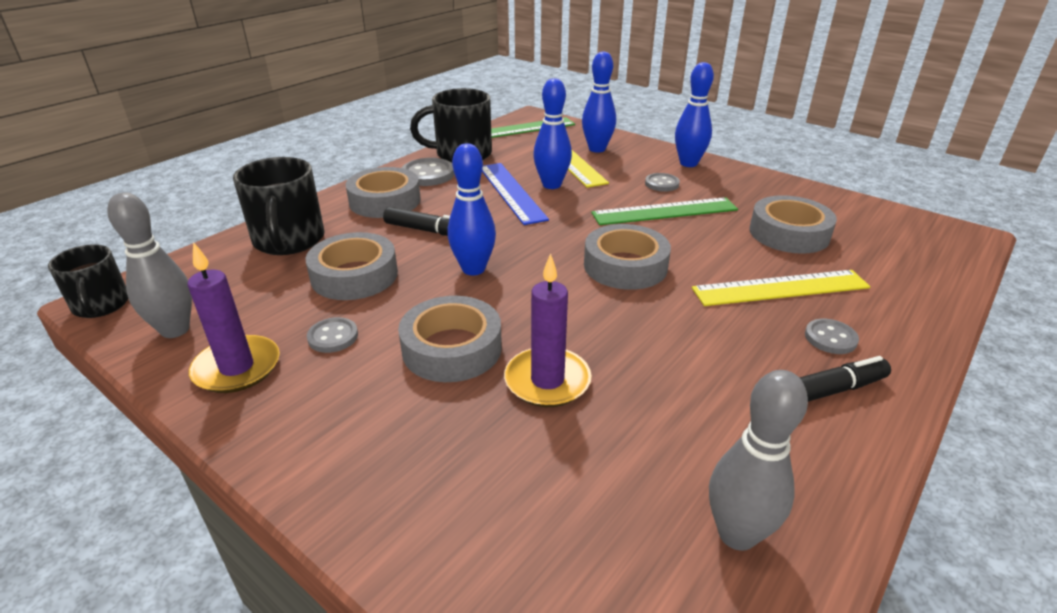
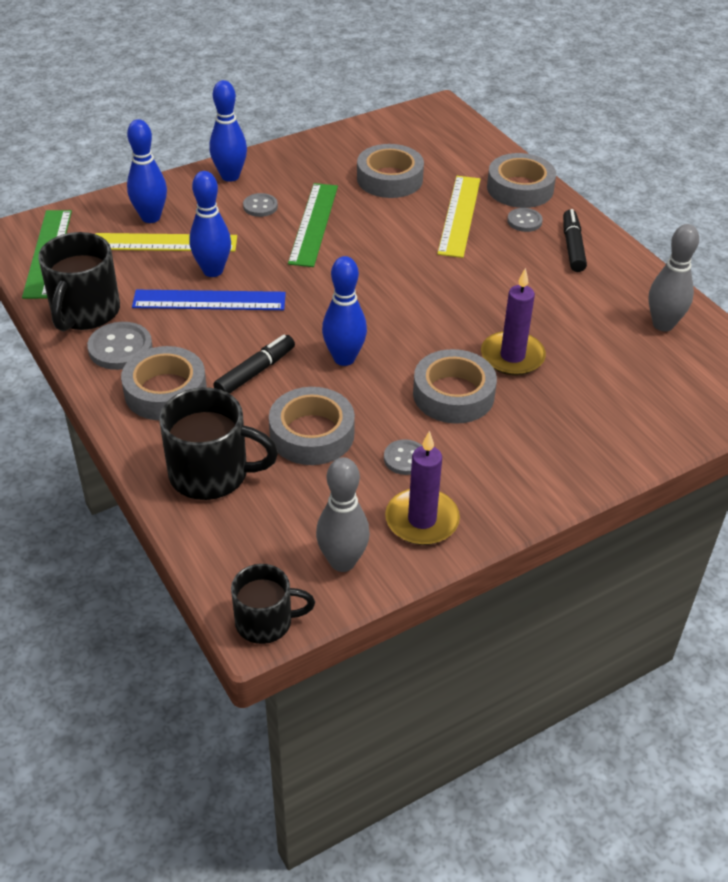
camera: 70 degrees left, 10 degrees up
(625, 266) = (388, 275): grey tape -> grey tape (520, 188)

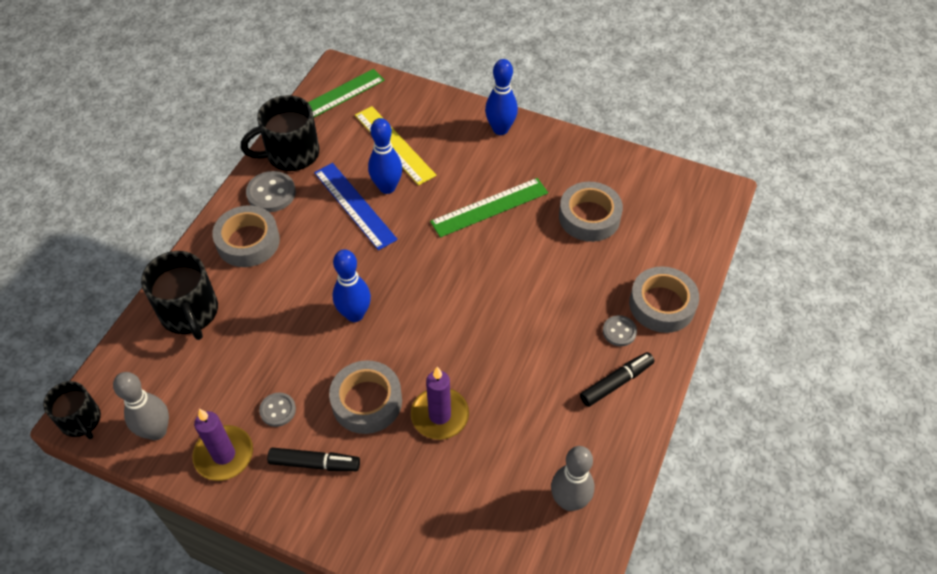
camera: 55 degrees right, 10 degrees up
(151, 217) = (414, 120): blue bowling pin -> none
(255, 372) = (302, 275): black marker -> black marker (314, 463)
(260, 206) = (481, 166): grey button -> none
(312, 434) = (264, 342): grey tape -> none
(459, 215) = (585, 285): yellow ruler -> none

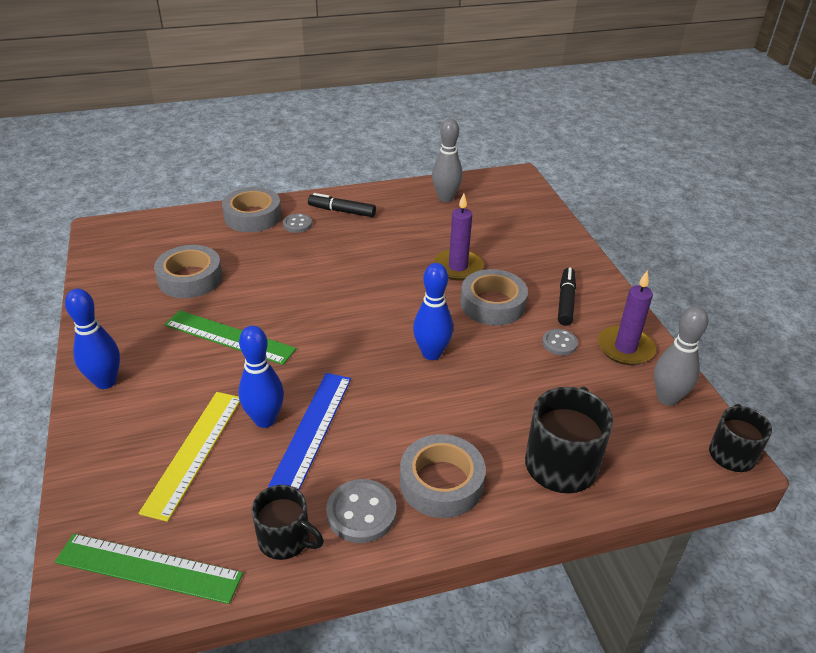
camera: 130 degrees left, 15 degrees down
(291, 154) = (286, 539): black mug -> black mug, size x0.64
(314, 463) = (566, 301): black marker -> black marker turned 45 degrees clockwise

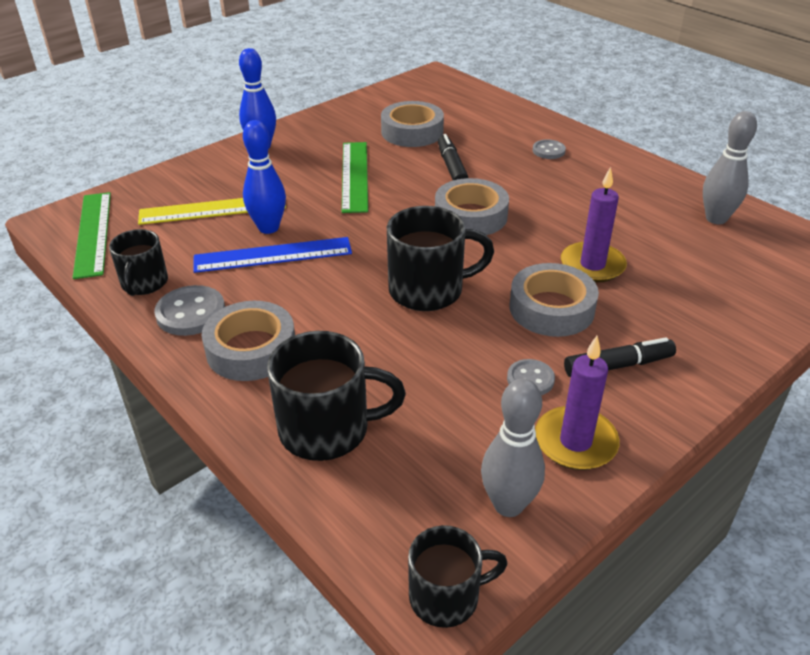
camera: 65 degrees right, 0 degrees up
(253, 216) = (532, 126): grey tape -> grey tape (471, 216)
(342, 211) = (601, 166): black marker -> black marker (451, 167)
(431, 353) = (428, 290): blue bowling pin -> black mug

